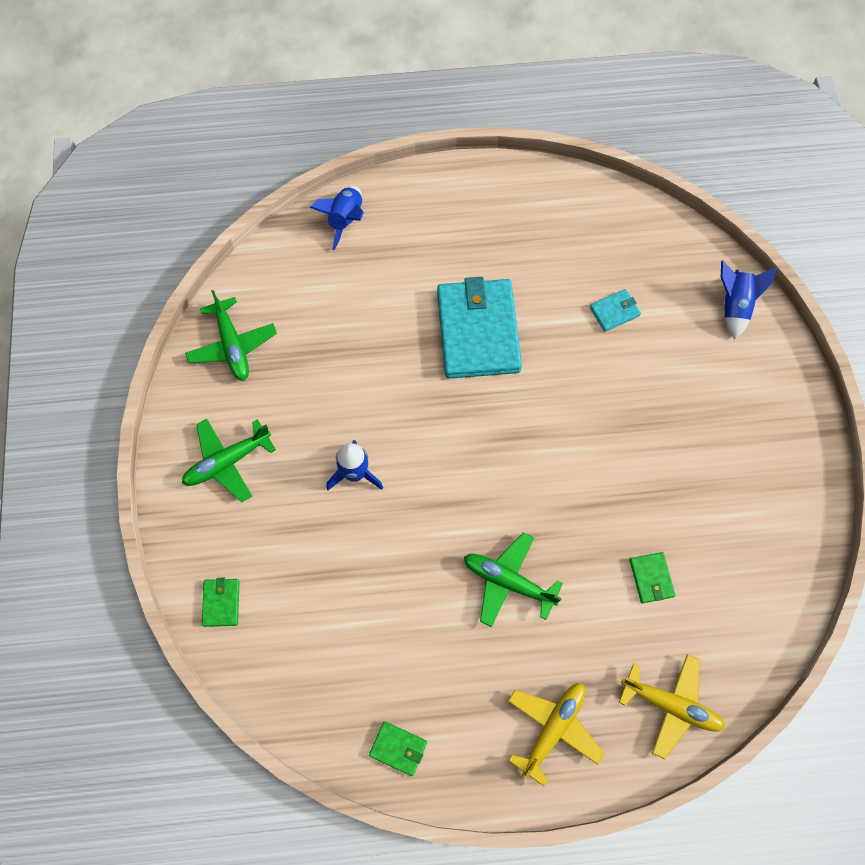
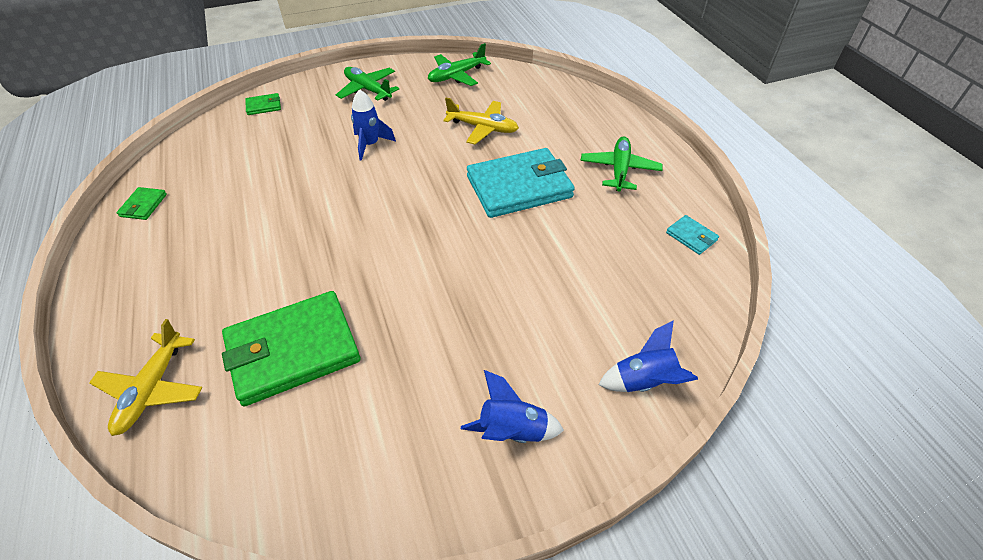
camera: 75 degrees right, 20 degrees down
(345, 220) = (584, 103): blue rocket -> blue rocket (512, 431)
(508, 582) = (285, 244): green plane -> green plane (619, 170)
(553, 728) = (143, 297): yellow plane -> yellow plane (483, 128)
(614, 311) = (583, 274): turquoise wallet -> turquoise wallet (691, 236)
(651, 578) = (293, 350): green wallet -> green wallet, size x2.37

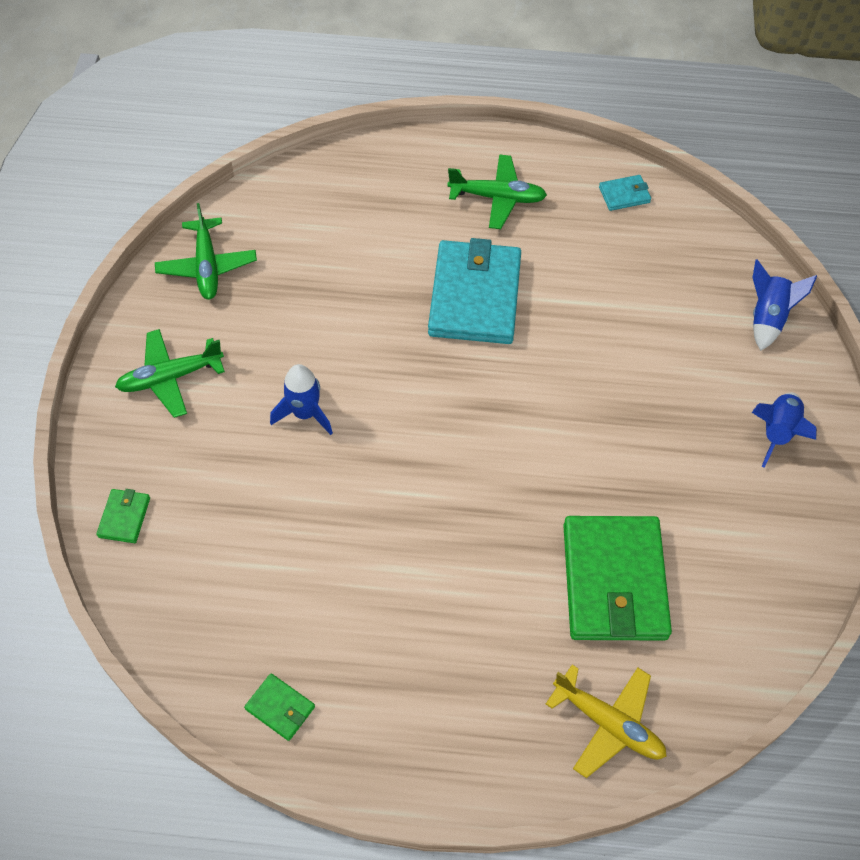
camera: 65 degrees left, 10 degrees up
(483, 128) = (345, 285): yellow plane -> none
(619, 170) = (497, 197): green plane -> green plane turned 150 degrees clockwise

